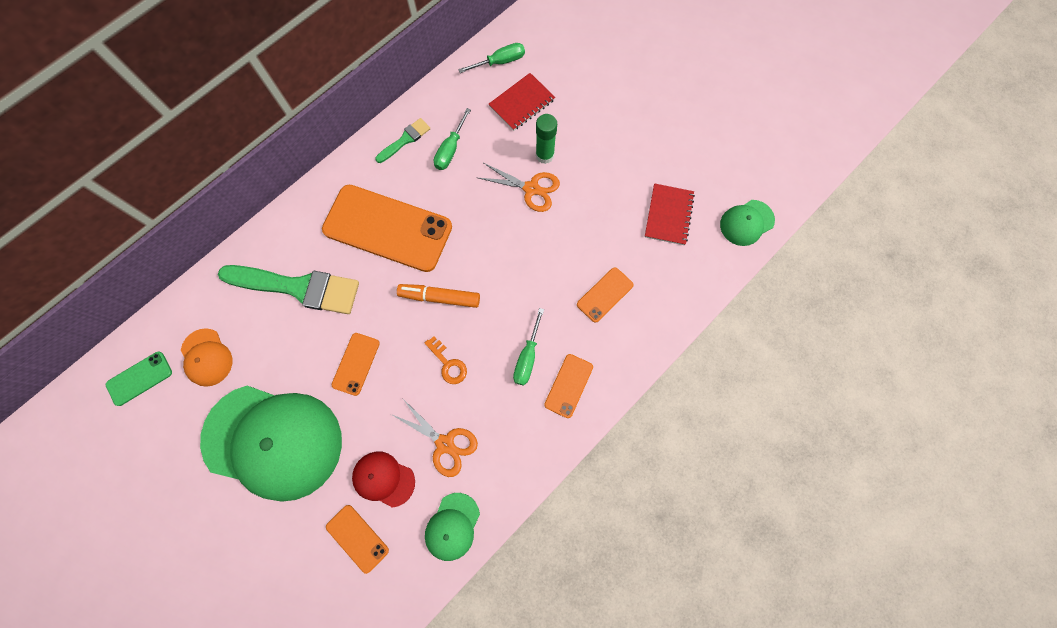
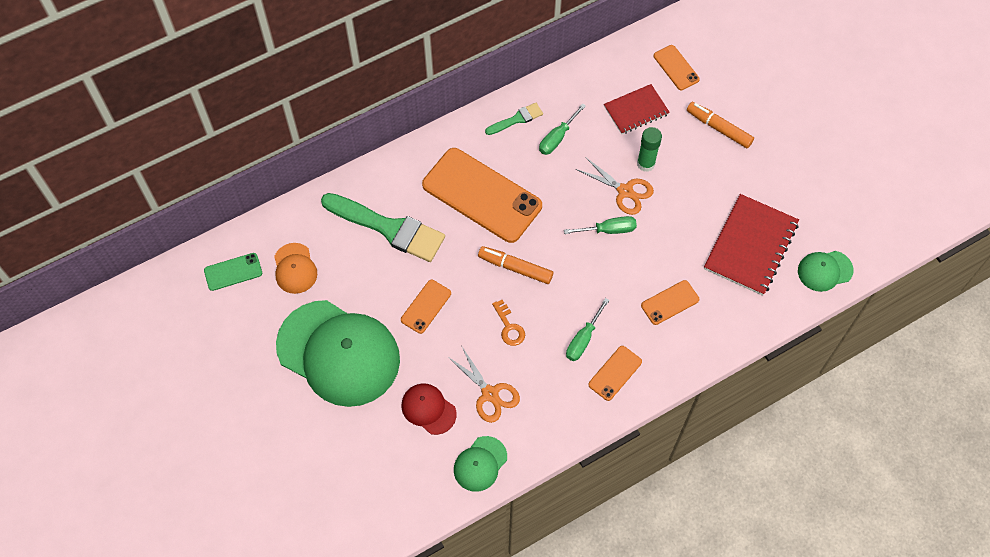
camera: 15 degrees right, 10 degrees down
(357, 538) = (394, 451): orange phone -> orange phone (676, 68)
(500, 62) = (625, 67): green screwdriver -> green screwdriver (608, 230)
(606, 102) = (719, 128): none -> orange marker
(668, 215) = (750, 246): red notebook -> red notebook, size x1.61

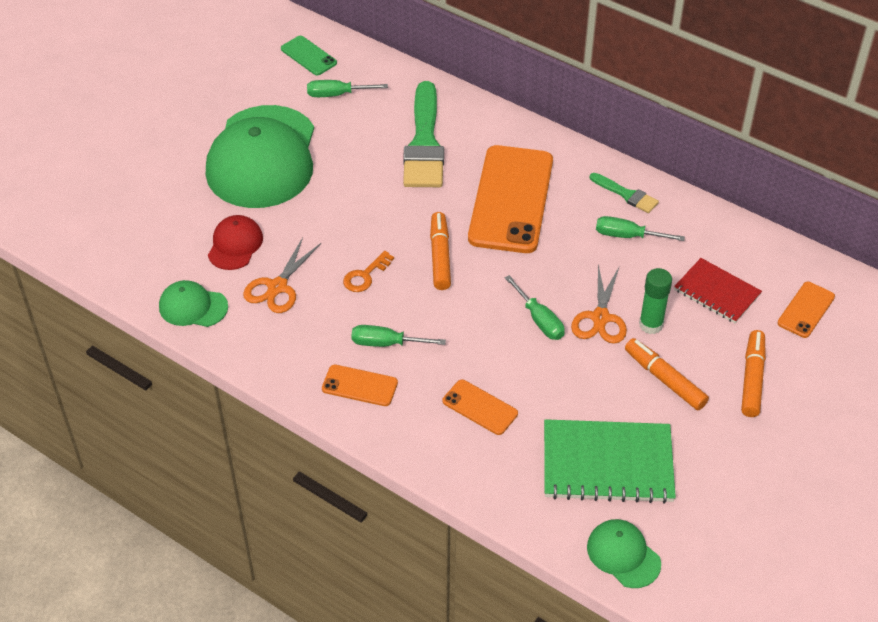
camera: 65 degrees right, 15 degrees down
(295, 268) = (337, 94): orange cap -> green screwdriver
(426, 306) = (351, 202): orange phone -> none
(696, 179) = (664, 379): none -> orange marker
(750, 246) = (607, 463): red notebook -> green notebook

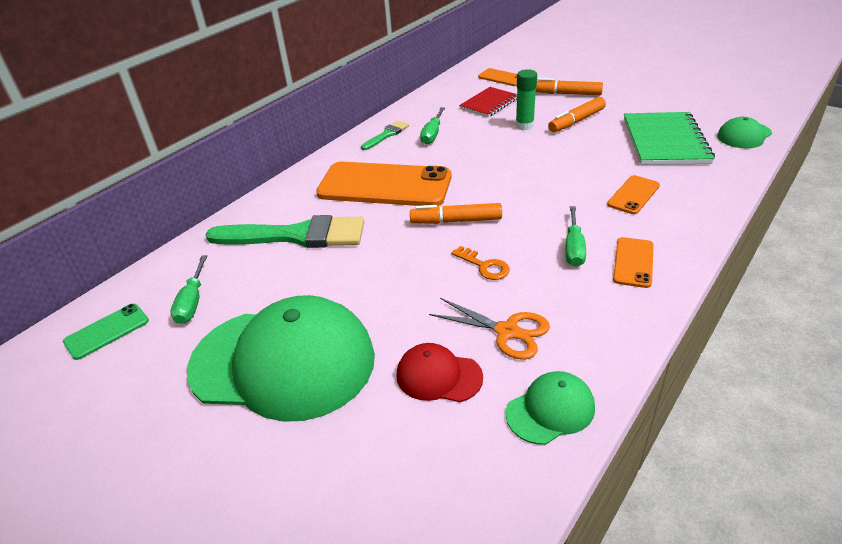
camera: 85 degrees left, 10 degrees down
(193, 307) = (550, 410): green cap -> green cap turned 135 degrees counterclockwise
(539, 320) = (528, 170): green screwdriver -> none
(600, 318) = (521, 144): orange scissors -> none

